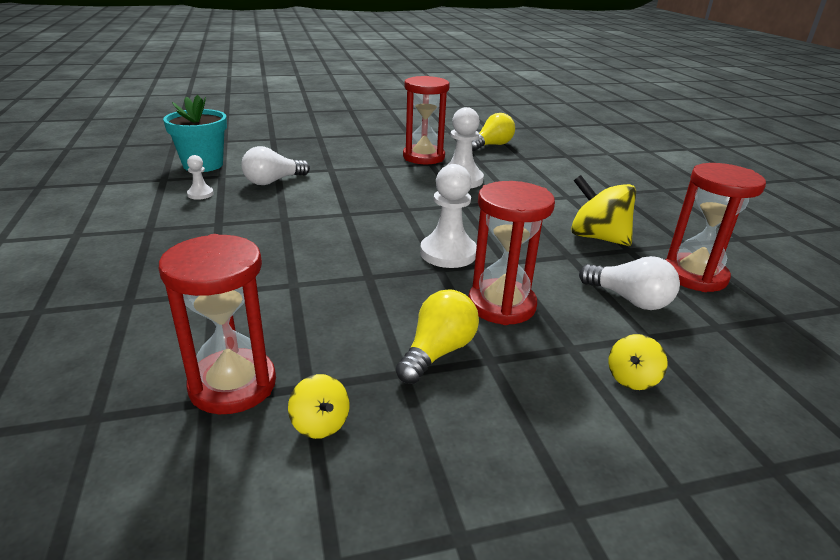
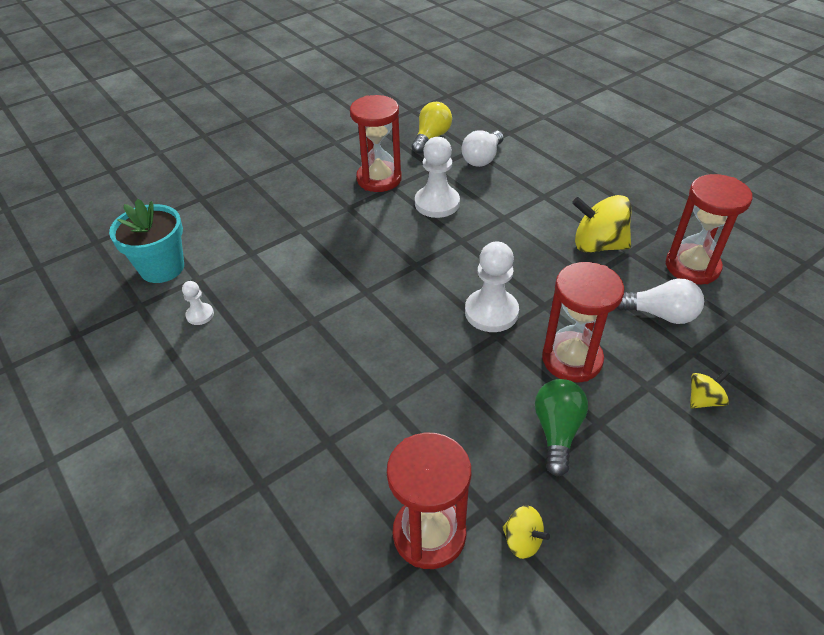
camera: 20 degrees left, 15 degrees up
(273, 181) = (258, 269): white light bulb -> white light bulb (482, 158)
(438, 352) = (557, 431): yellow light bulb -> green light bulb
(632, 378) = (704, 400): yellow spinning top -> yellow spinning top turned 135 degrees counterclockwise

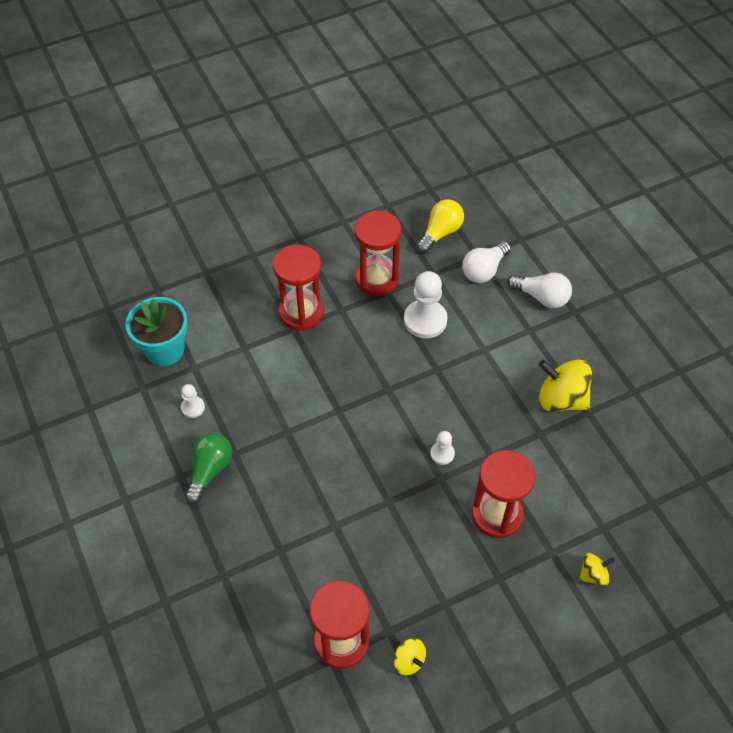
camera: 10 degrees right, 10 degrees up
(491, 312) = (442, 454): white pawn -> white pawn, size x0.51
(557, 431) = (463, 578): green light bulb -> green light bulb (210, 470)
(660, 314) = (589, 485): white light bulb -> white light bulb (541, 297)
(692, 267) = (639, 440): red hourglass -> red hourglass (301, 312)

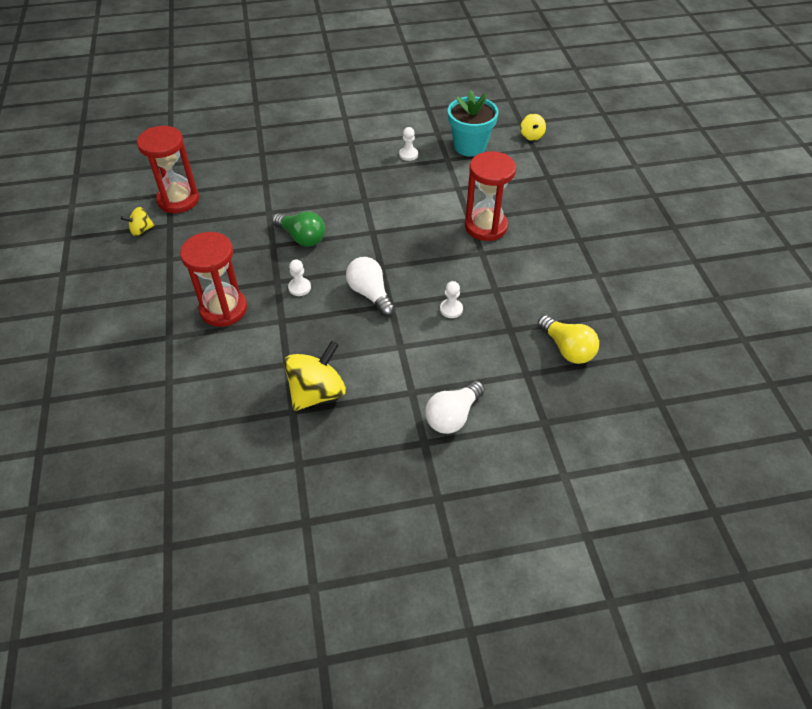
camera: 105 degrees right, 5 degrees down
(210, 470) = (348, 156): green light bulb -> green light bulb (302, 238)
(377, 279) = (513, 284): red hourglass -> none
(425, 320) = (451, 309): white pawn -> white pawn, size x0.51
(484, 270) = (504, 374): white light bulb -> white light bulb (370, 294)
(593, 575) = (132, 359): yellow spinning top -> yellow spinning top (531, 136)

